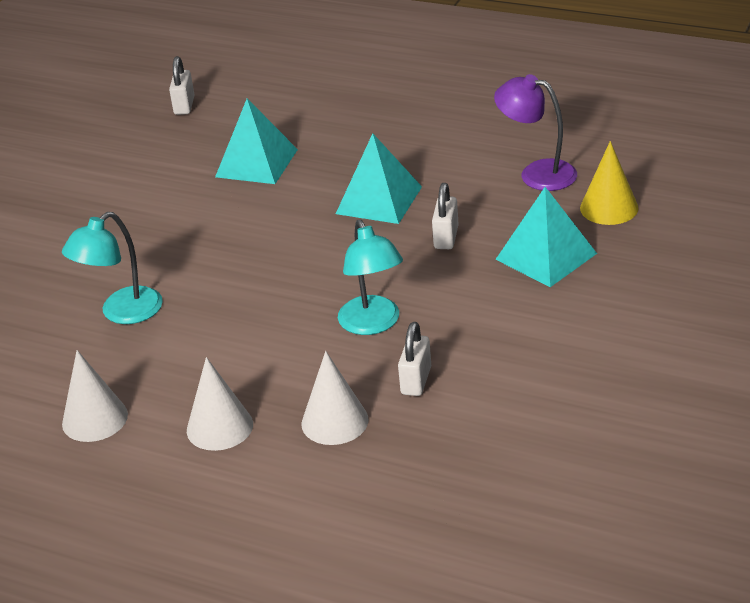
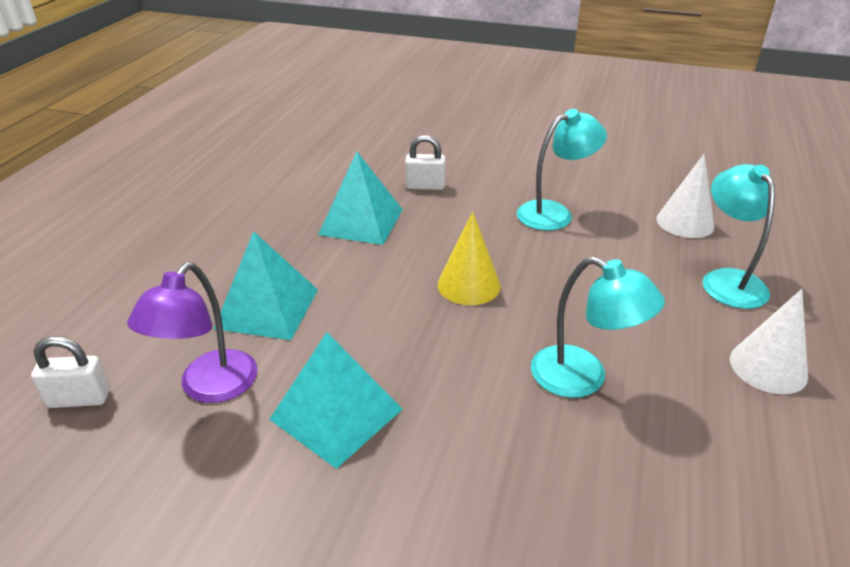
camera: 100 degrees left, 0 degrees up
(219, 427) = (727, 280): white cone -> turquoise lamp
(416, 381) = (618, 191): white padlock -> none
(537, 173) = (332, 151): purple lamp -> purple lamp (209, 388)
(546, 256) = (450, 146): turquoise pyramid -> turquoise pyramid (336, 414)
(609, 208) = (386, 125): yellow cone -> yellow cone (469, 285)

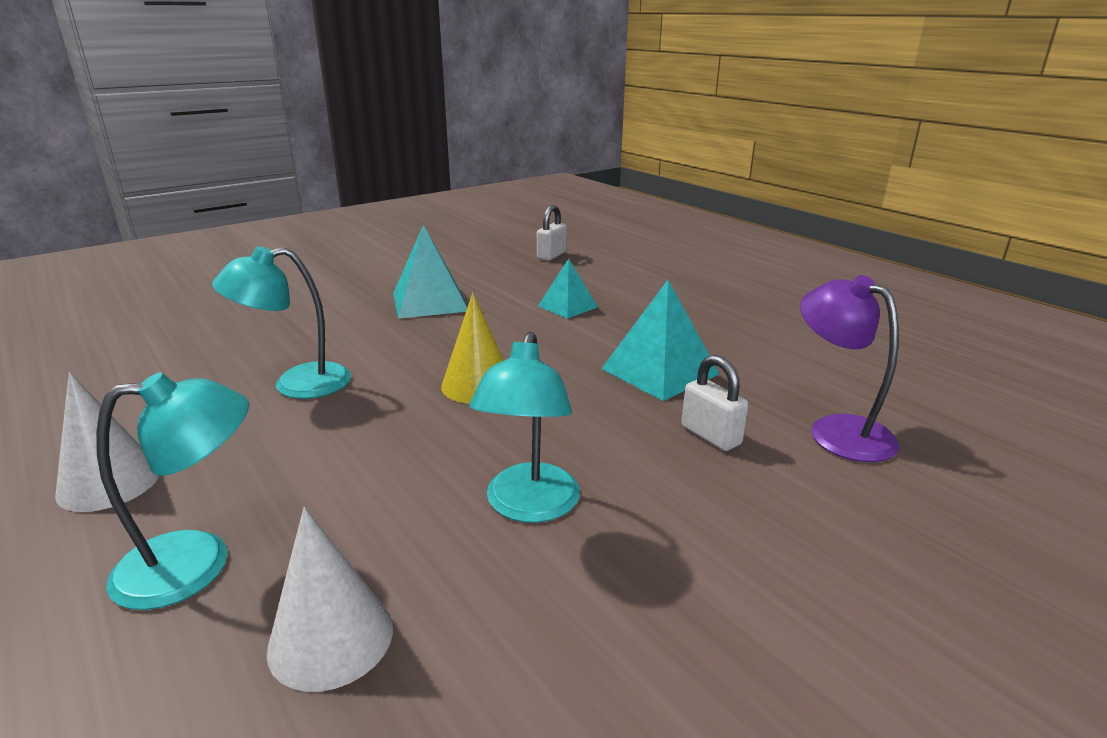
camera: 125 degrees right, 10 degrees down
(209, 388) = (510, 279): purple lamp -> purple lamp (837, 430)
(267, 308) = (567, 306): turquoise pyramid -> turquoise pyramid, size x0.63
(425, 186) = (710, 435): white padlock -> white padlock turned 75 degrees counterclockwise
(727, 280) = (197, 563): turquoise lamp -> turquoise lamp turned 45 degrees counterclockwise

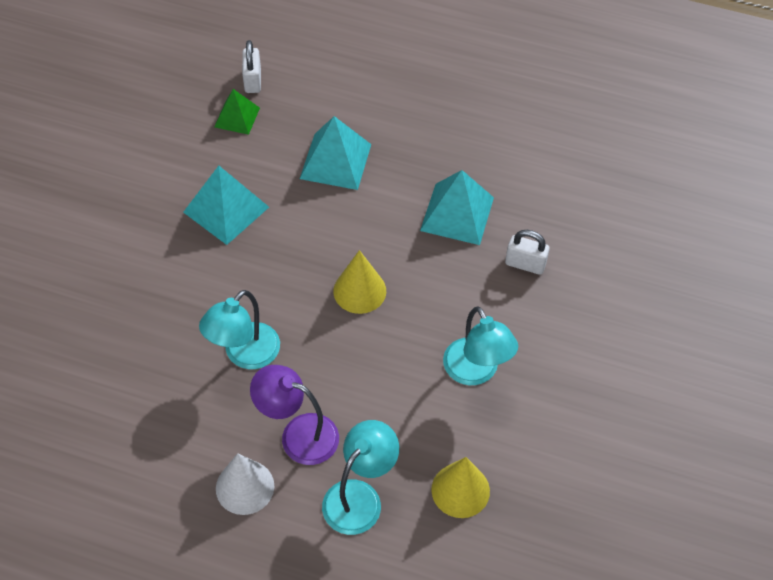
camera: 35 degrees left, 30 degrees up
(331, 638) = (460, 490): white cone -> yellow cone
(513, 266) = (237, 117): none -> green pyramid
(567, 306) = (335, 161): turquoise pyramid -> turquoise pyramid, size x1.60
(837, 430) = (585, 222): purple lamp -> purple lamp (298, 434)

